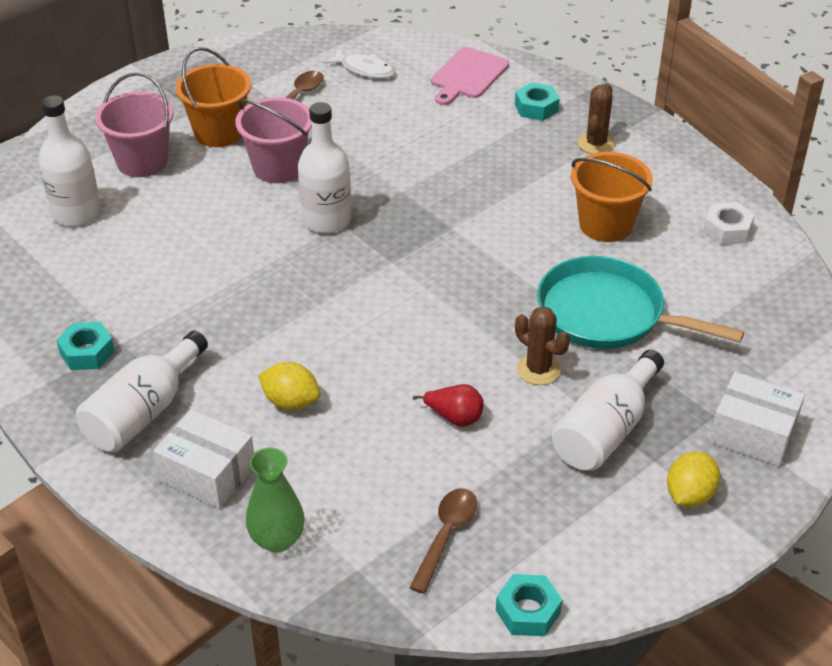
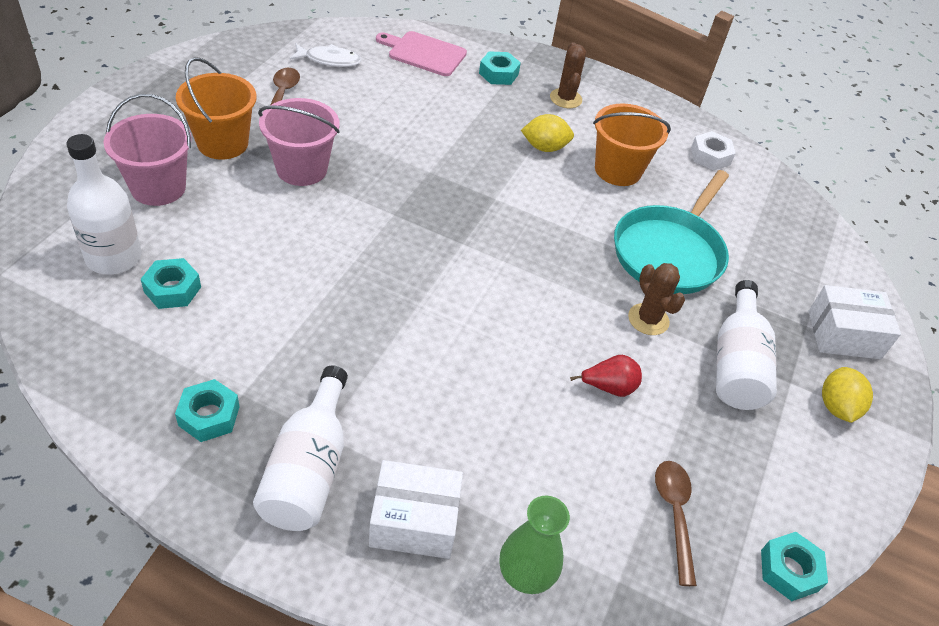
camera: 30 degrees left, 5 degrees up
(110, 248) = (172, 289): none -> turquoise nut
(291, 402) = (452, 414): yellow lemon -> yellow lemon (544, 147)
(326, 220) = (377, 213): white bottle -> none
(467, 75) = (424, 53): pink cutting board -> pink cutting board turned 105 degrees clockwise
(538, 369) = (648, 319): brown cactus -> brown cactus turned 45 degrees clockwise
(607, 314) = (669, 252): turquoise pan -> turquoise pan turned 60 degrees counterclockwise

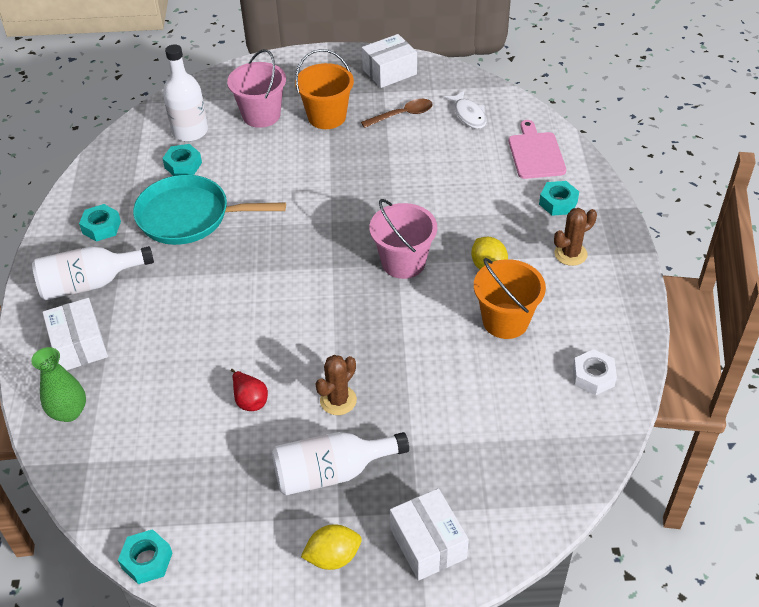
camera: 70 degrees right, 0 degrees up
(202, 72) = (389, 72): none -> white box
(301, 169) = (335, 160): pink bucket -> pink bucket (403, 262)
(669, 252) = (429, 389): turquoise pan -> turquoise pan (189, 216)
(674, 515) = (157, 476): brown spoon -> none

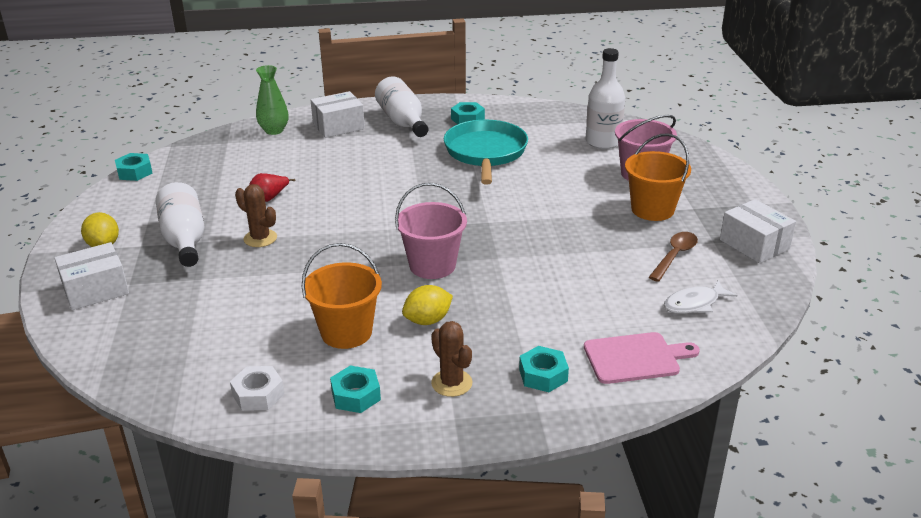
camera: 85 degrees right, 15 degrees down
(183, 165) = (553, 143): turquoise nut -> turquoise nut (356, 395)
(402, 115) = (674, 256): brown spoon -> brown spoon turned 120 degrees counterclockwise

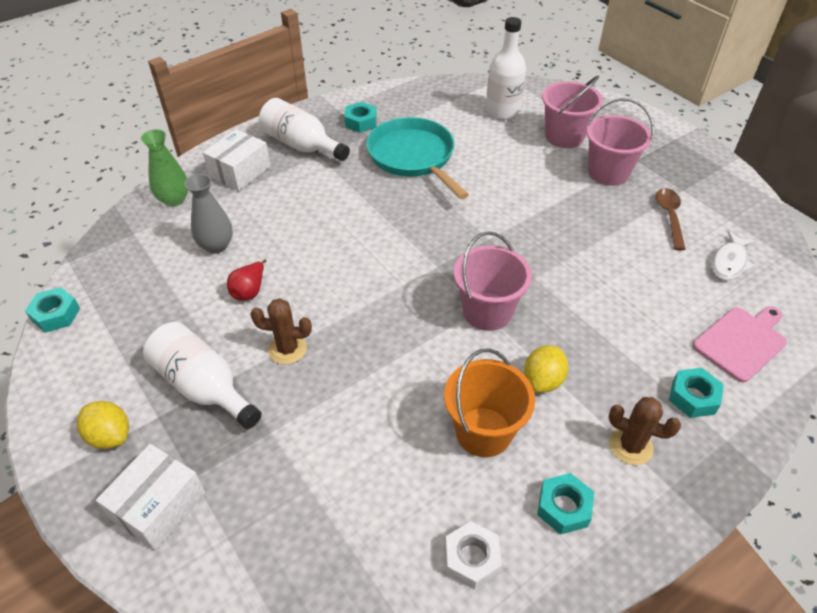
camera: 30 degrees left, 15 degrees up
(275, 165) = (216, 245): none -> grey vase
(652, 209) = (608, 172): orange bucket -> pink bucket
(754, 244) = (713, 181): white box -> none

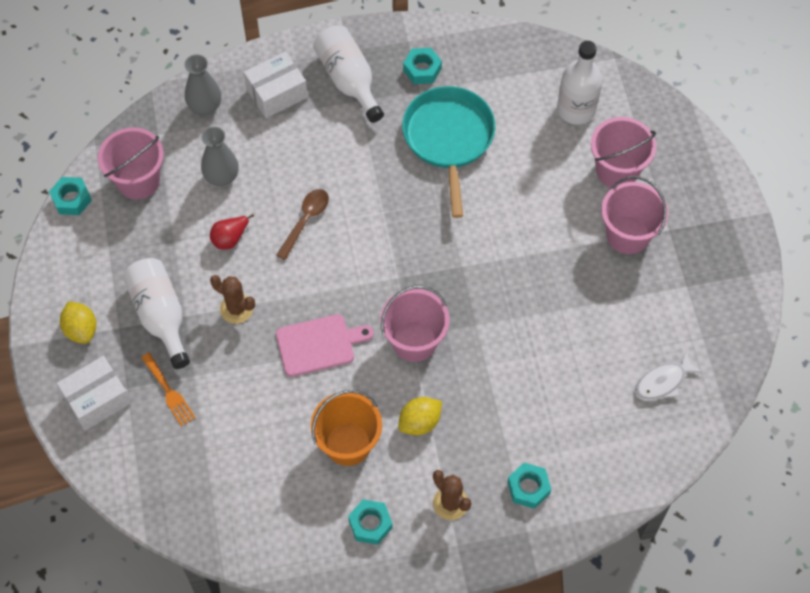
camera: 25 degrees right, 15 degrees up
(128, 275) = (138, 181): none -> pink bucket
(174, 200) = (205, 106): green vase -> grey vase
(248, 461) = (169, 392): none -> orange fork
(471, 558) = (286, 529): white nut -> none
(669, 217) = (647, 311): brown spoon -> brown spoon (305, 221)
(742, 342) = (608, 460): pink cutting board -> pink cutting board (319, 345)

